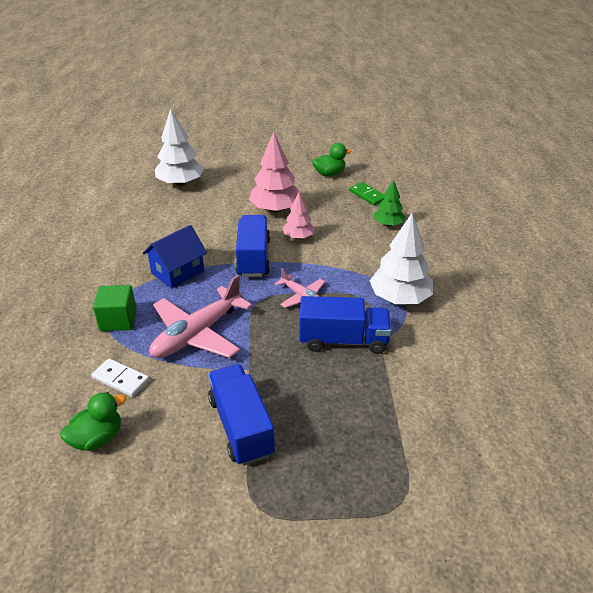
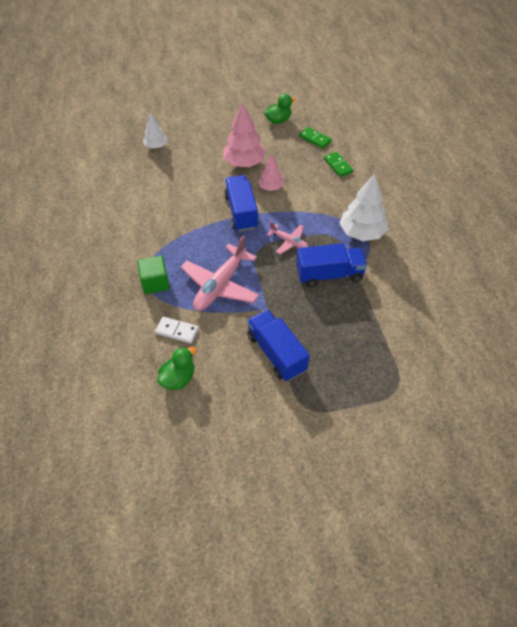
camera: 10 degrees left, 15 degrees up
(178, 272) = (185, 233): blue house -> none
(180, 183) = (156, 146): white tree -> white tree, size x0.59
(388, 224) = (338, 165): green tree -> green domino

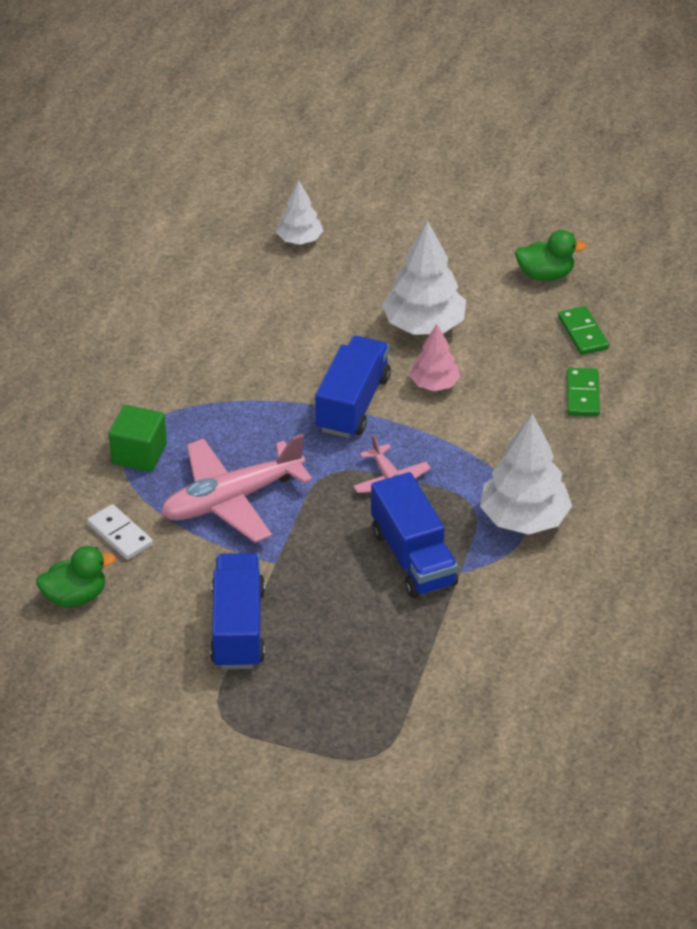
camera: 30 degrees right, 10 degrees down
(244, 163) = (424, 325): pink tree -> white tree
(329, 274) = (413, 558): blue truck -> blue truck turned 45 degrees clockwise

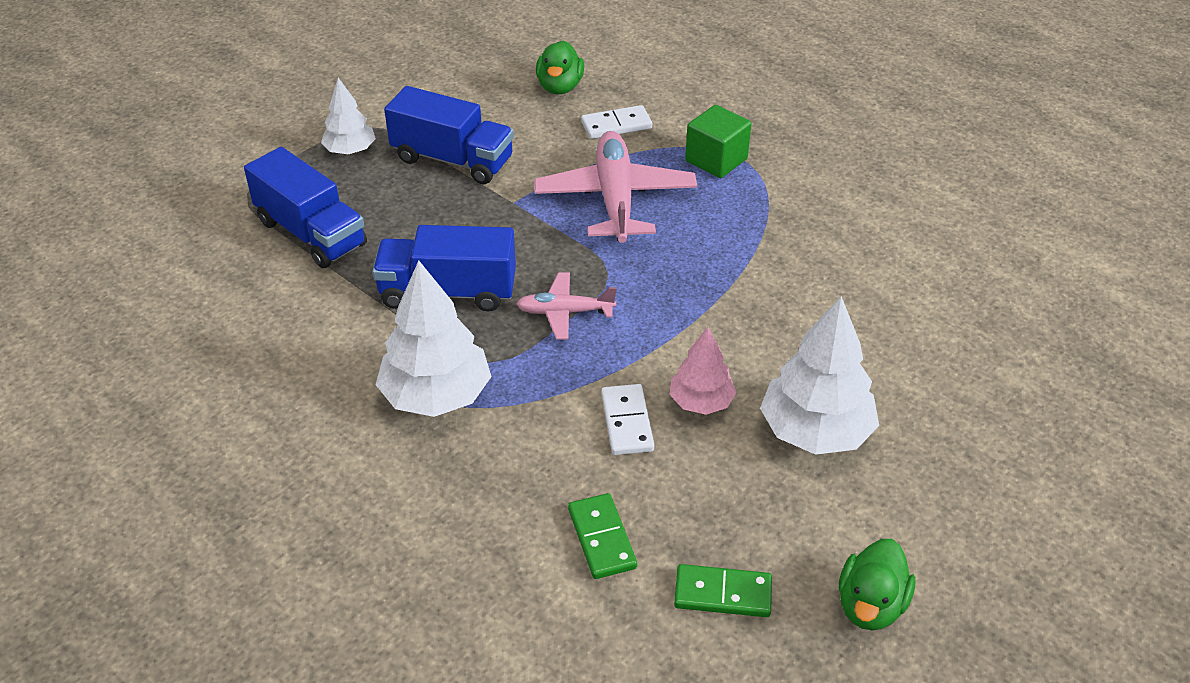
camera: 115 degrees right, 0 degrees up
(299, 239) = (1037, 373): white tree -> white tree (350, 150)
(353, 404) = (705, 323): blue truck -> blue truck (311, 233)
(478, 414) = (626, 422): none -> white domino
(583, 395) = (601, 538): green domino -> green domino turned 45 degrees clockwise

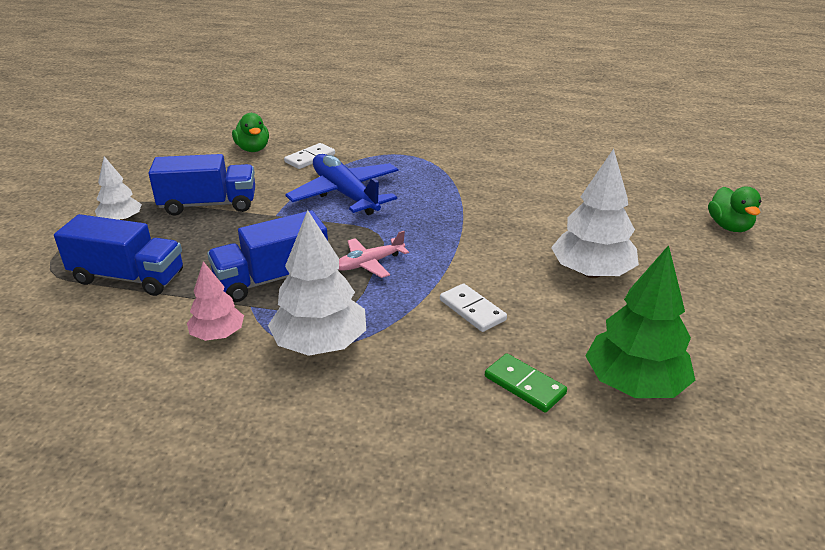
camera: 30 degrees left, 10 degrees down
(615, 198) = (345, 194): pink plane -> blue plane
(701, 402) = (508, 282): pink tree -> pink tree (218, 335)
(716, 160) = (391, 159): green cube -> none
(722, 594) = (634, 384): green domino -> green tree
(870, 605) = (723, 352): green duck -> green duck (729, 226)

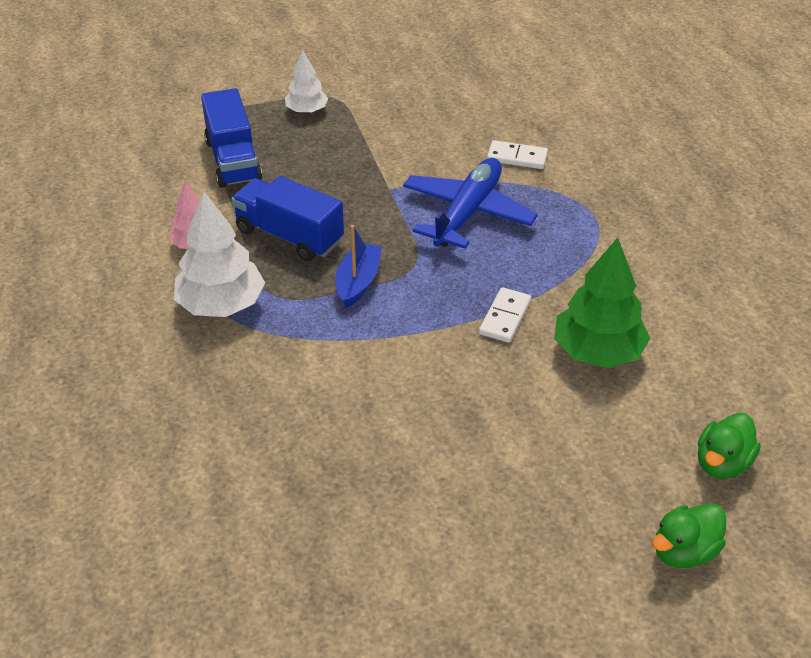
camera: 60 degrees right, 10 degrees up
(209, 205) = (372, 142): blue truck -> none
(253, 149) = (498, 113): green duck -> green duck (722, 463)
(369, 263) = (358, 282): pink plane -> blue boat
(472, 310) = (334, 378): white domino -> white domino (505, 317)
(524, 385) = (247, 451): green domino -> none
(591, 273) = (467, 447): white tree -> none
(634, 384) = (296, 528): green tree -> green tree (598, 352)

